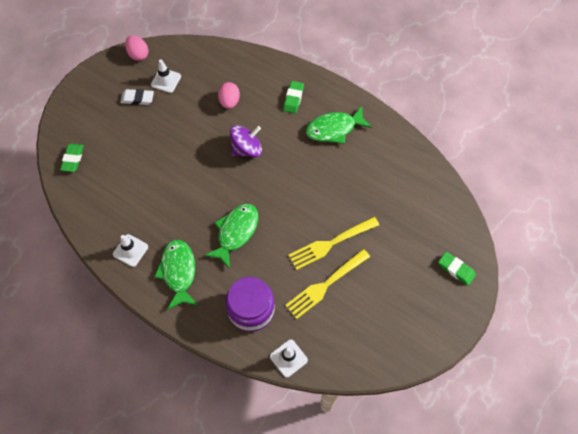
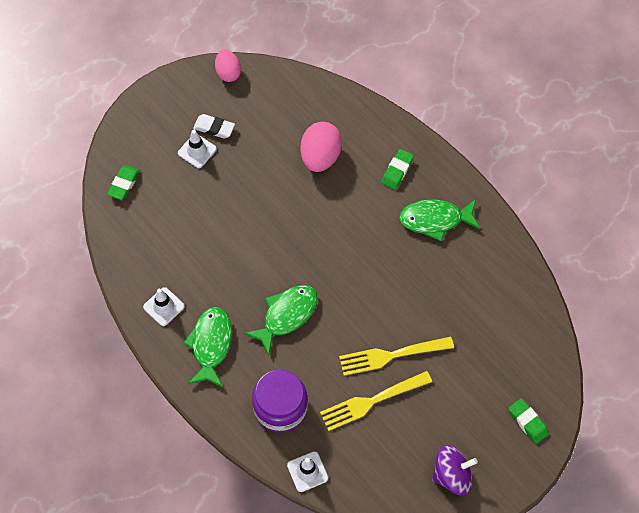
camera: 15 degrees right, 0 degrees up
(166, 80) = (252, 113): white traffic cone -> white traffic cone (197, 151)
(229, 102) = (320, 157): pink egg -> pink egg, size x1.55
(246, 149) = (325, 220): purple spinning top -> purple spinning top (452, 475)

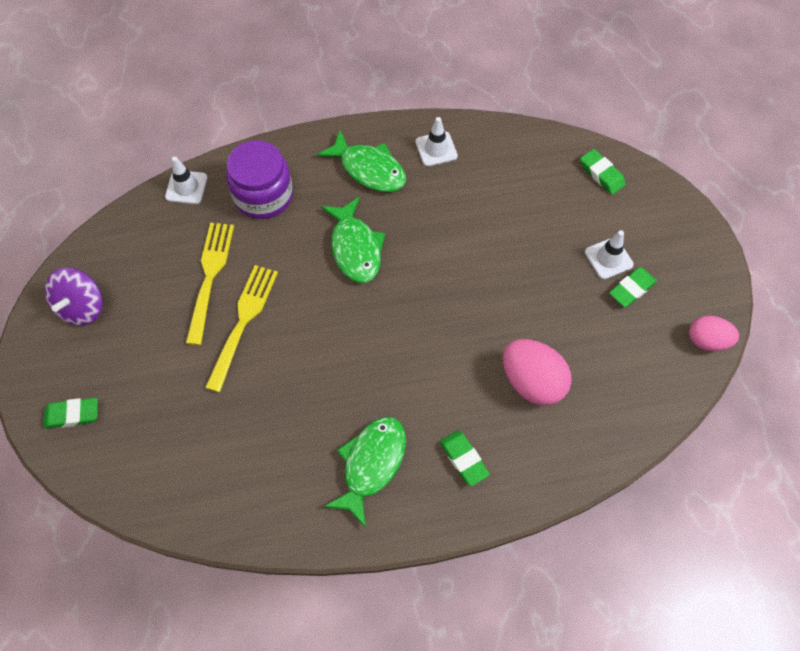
camera: 120 degrees right, 0 degrees up
(214, 128) = (631, 289): white eraser -> green eraser

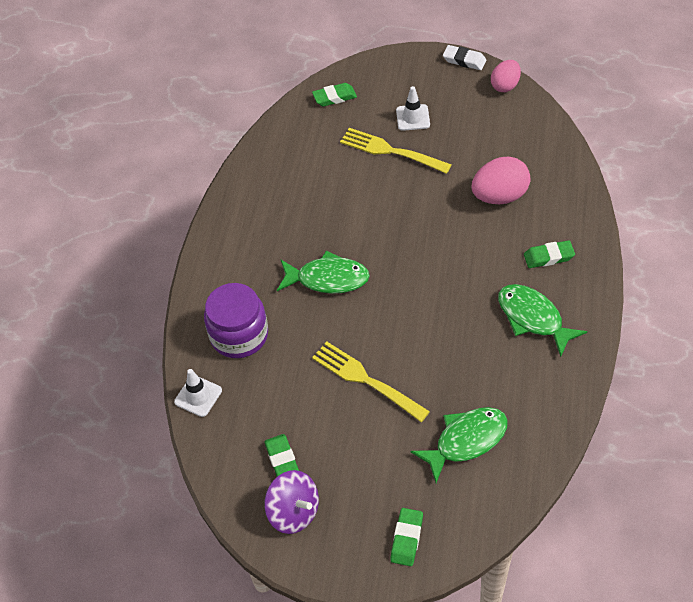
camera: 65 degrees left, 10 degrees down
(210, 278) = (308, 397): yellow fork -> yellow fork (391, 151)
(369, 169) = (251, 248): green fish -> green fish (466, 441)
(436, 149) = (254, 195): white traffic cone -> none
(631, 289) = (445, 113): green eraser -> green eraser (282, 459)
(724, 285) = (464, 60): none -> white eraser

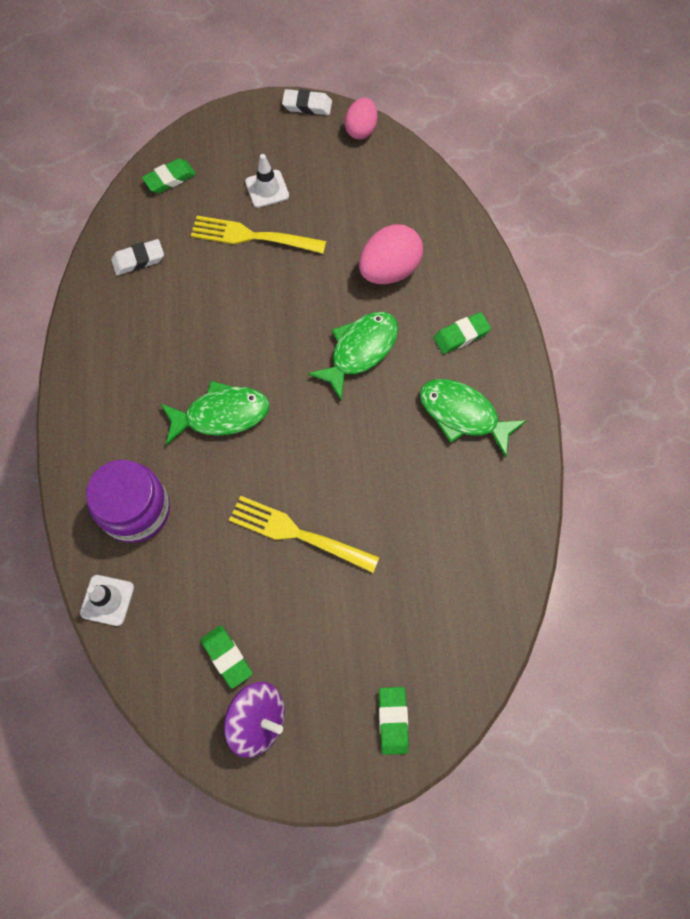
camera: 20 degrees left, 15 degrees up
(292, 152) = (138, 260): none -> white eraser
(466, 441) = (428, 583): green fish -> green fish (360, 351)

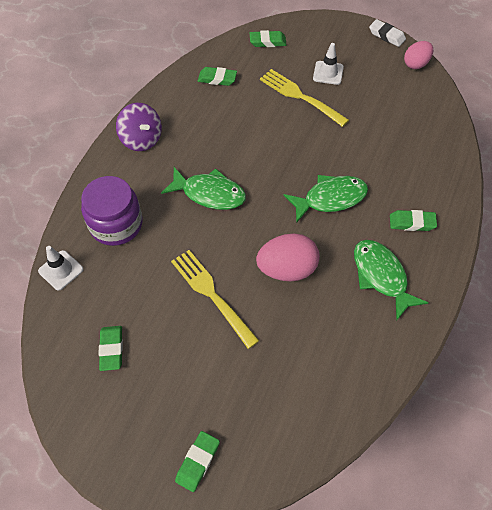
camera: 30 degrees right, 10 degrees down
(138, 260) = (217, 79): white eraser -> green eraser
(257, 720) = (104, 404): purple spinning top -> purple spinning top (141, 139)
(389, 270) = (383, 157): pink egg -> pink egg (287, 269)

